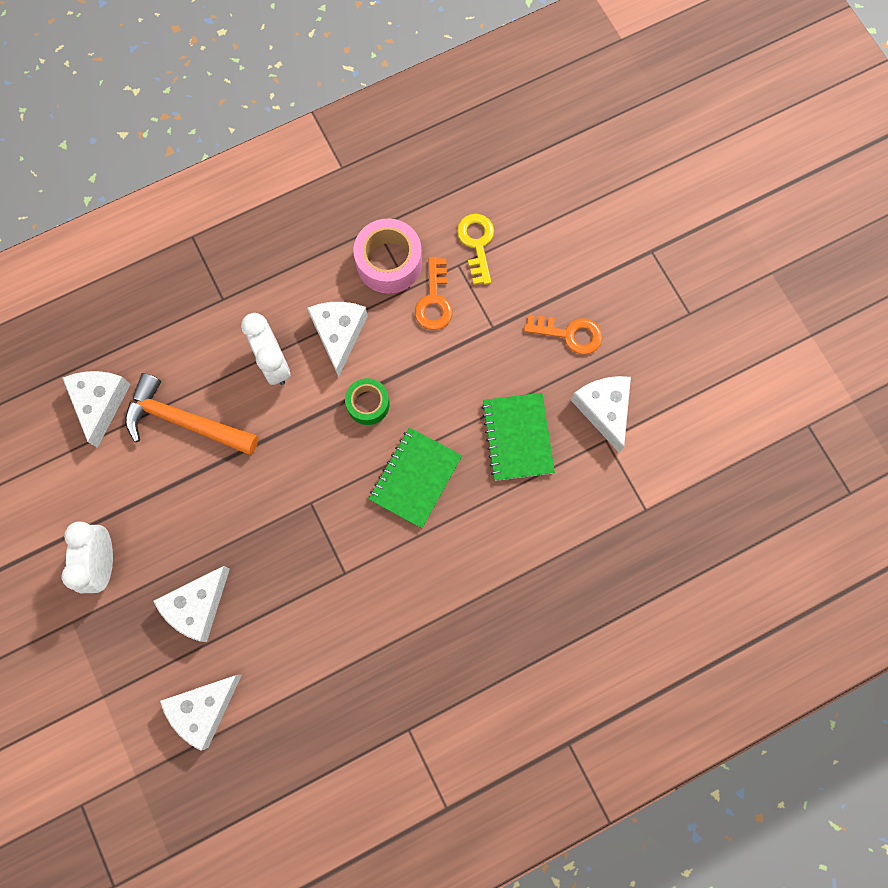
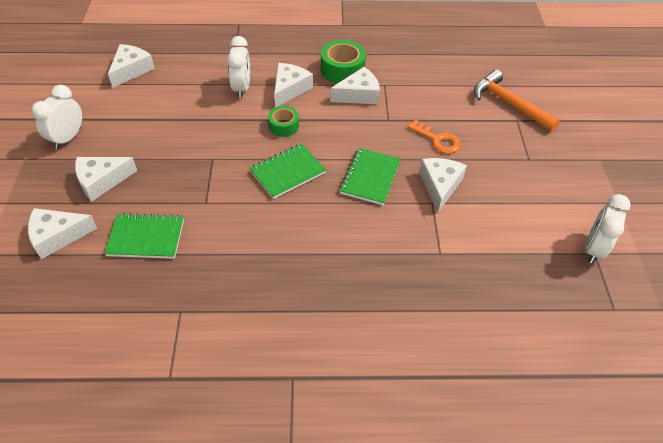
camera: 25 degrees right, 25 degrees down
(184, 421) = (170, 94): orange hammer -> orange hammer (509, 104)
(308, 658) = (146, 238): none -> green notebook
(389, 262) = (342, 70): pink tape -> green tape
(434, 300) = (358, 95): orange key -> white cheese
(477, 244) = (402, 79): yellow key -> none
(806, 419) = (594, 248): none -> white clock

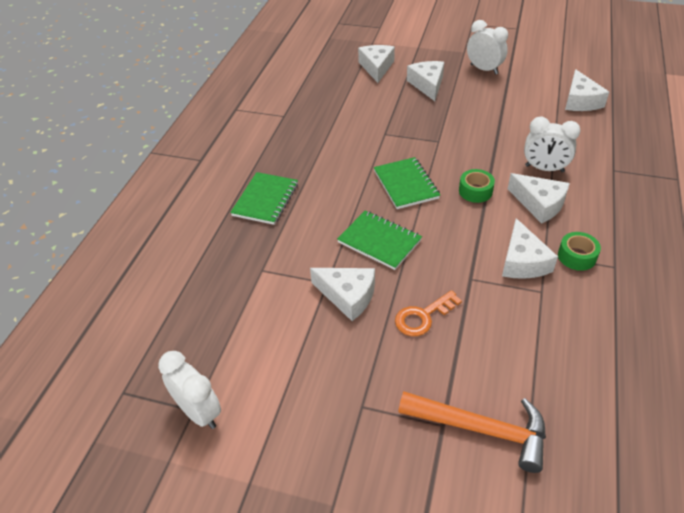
camera: 110 degrees right, 5 degrees down
(131, 70) = (580, 101): white cheese -> white cheese turned 45 degrees clockwise
(146, 238) = (358, 103): green notebook -> green notebook (265, 200)
(342, 70) = (577, 256): green tape -> green tape, size x0.62
(509, 104) = (481, 429): orange hammer -> orange hammer turned 45 degrees clockwise

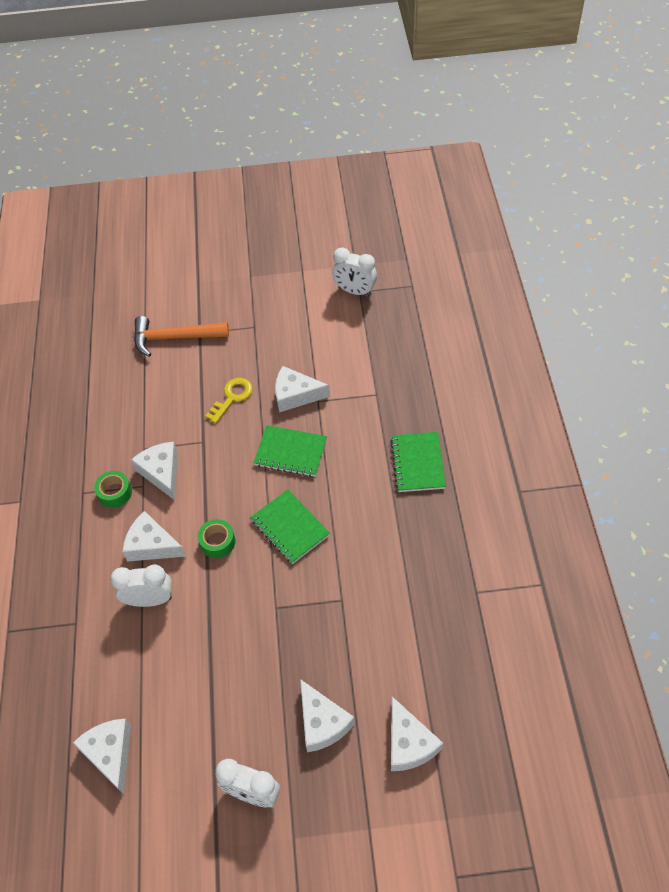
camera: 160 degrees right, 10 degrees up
(423, 316) = (232, 397): orange key -> yellow key

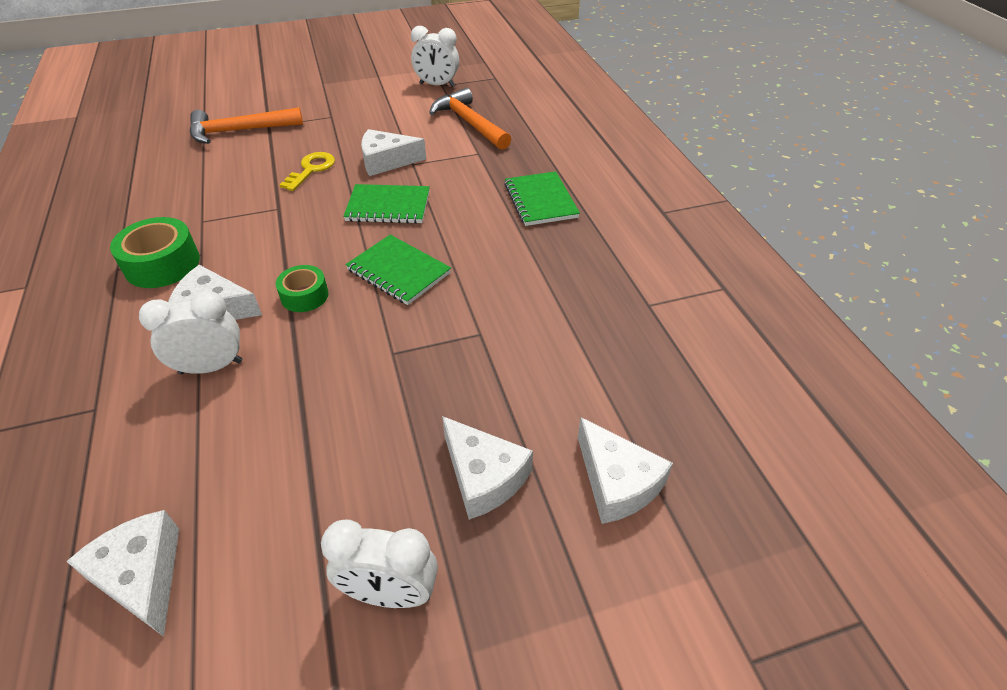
camera: 15 degrees left, 10 degrees down
(115, 493) = (162, 264): green tape -> green tape, size x1.60
(161, 472) = (226, 239): white cheese -> none
(375, 351) = (469, 123): none -> orange hammer

